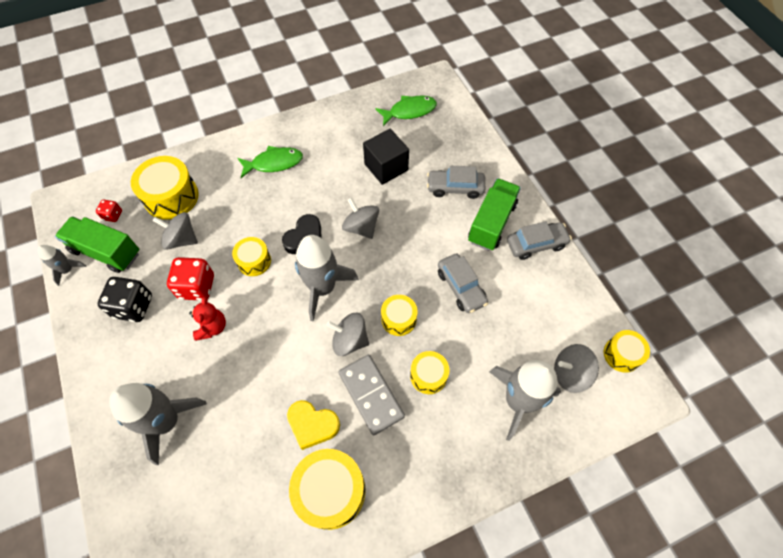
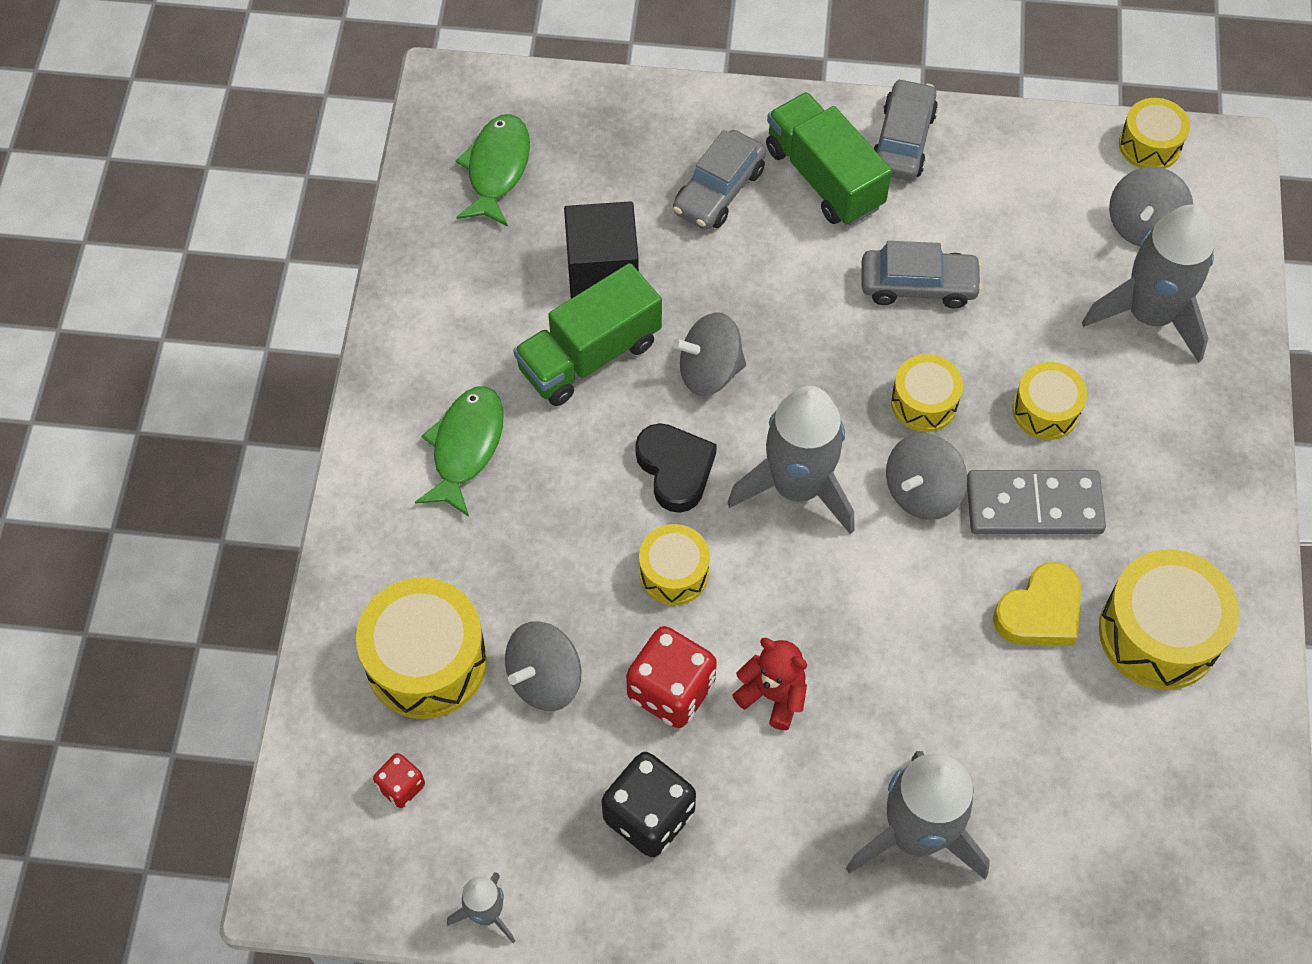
camera: 60 degrees left, 0 degrees up
(106, 252) = (487, 827): green truck -> green truck (589, 355)

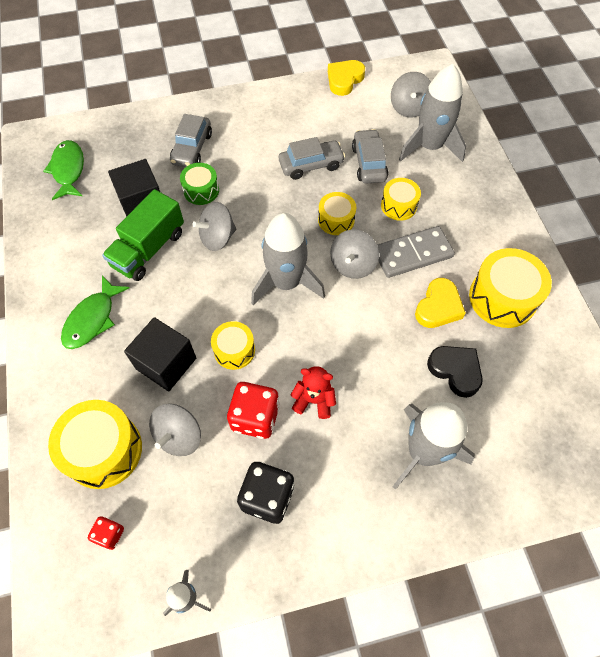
camera: 20 degrees left, 0 degrees up
(465, 447) = (92, 319): green fish -> green fish turned 150 degrees counterclockwise
(559, 558) = (166, 363): none -> black cube
(675, 469) = (216, 294): black heart -> black heart (455, 371)
(709, 276) = (201, 190): none -> green drum
(824, 177) = (244, 128): green truck -> none
(902, 140) = (277, 101): grey car -> grey car (369, 163)
(1043, 133) = (344, 80): none -> yellow heart
(1149, 145) = (396, 72): yellow drum -> none

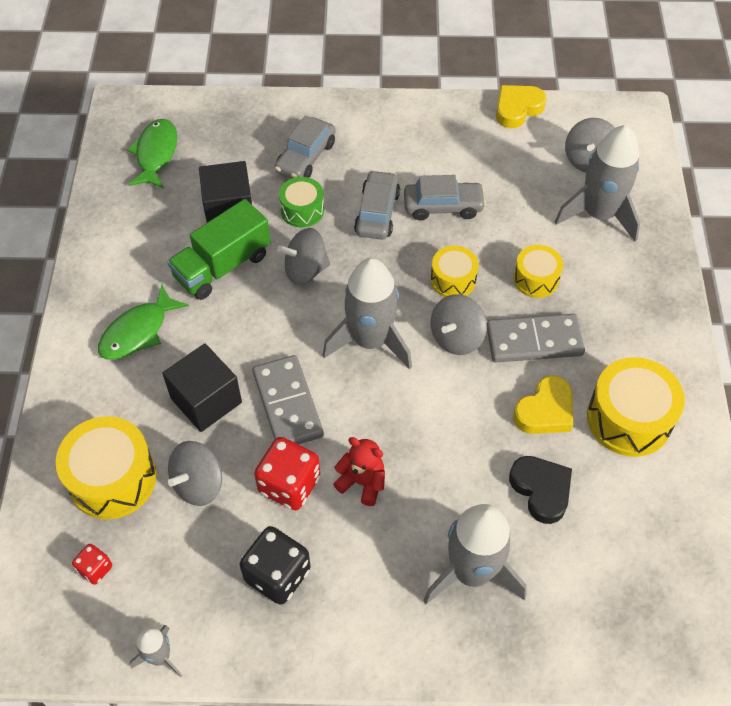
camera: 15 degrees right, 5 degrees down
(234, 350) = (287, 404): yellow drum -> grey domino
(369, 163) = (515, 219): grey car -> grey car (377, 213)

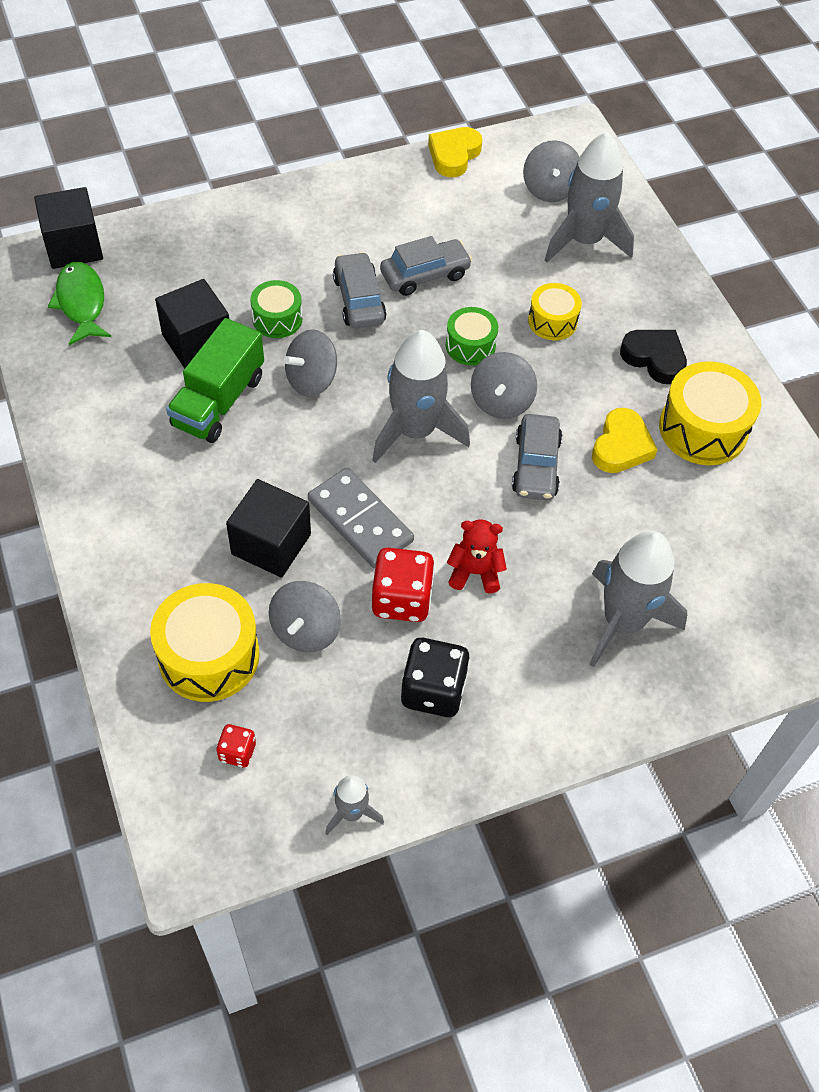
camera: 25 degrees left, 0 degrees up
(138, 331) = (159, 497): green fish -> none
(172, 106) = (74, 247): none -> black cube
(306, 157) = (253, 262): grey car -> grey car (536, 466)
(453, 280) = (470, 345): yellow drum -> green drum
(534, 340) = (579, 382): grey domino -> none
(541, 490) = (652, 522): black heart -> black heart (654, 358)

